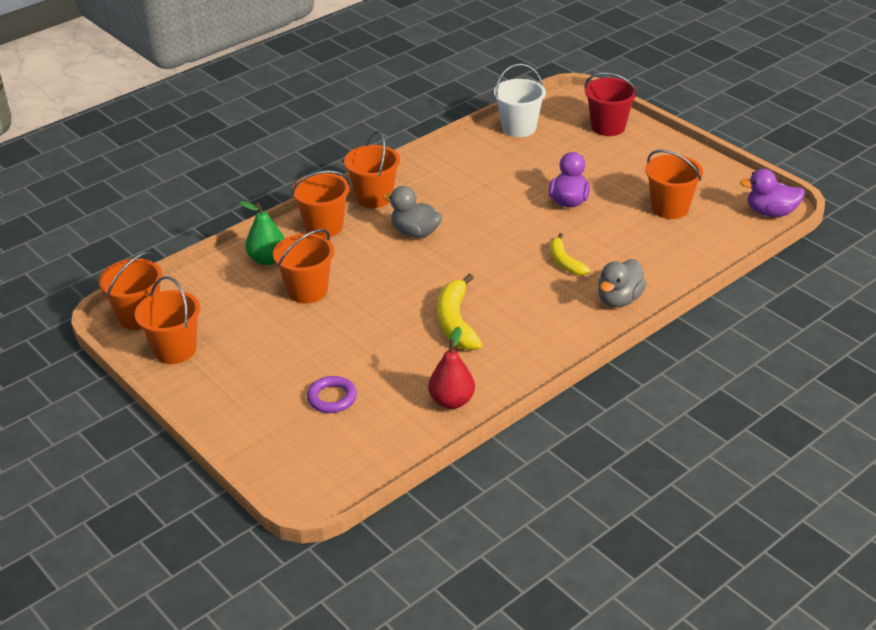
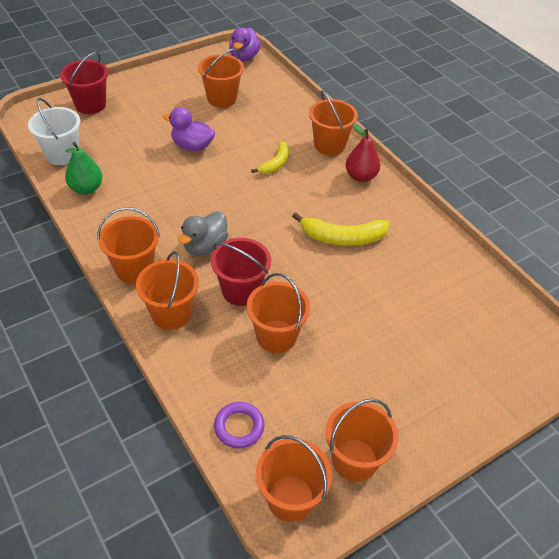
camera: 85 degrees left, 10 degrees up
(267, 259) = (214, 366): green pear -> green pear (86, 188)
(332, 398) = (435, 331): purple ring -> purple ring (239, 427)
(361, 262) = (241, 291): none -> red bucket
(451, 401) = (441, 254): red pear -> red pear (360, 176)
(564, 262) = (275, 163): yellow banana -> yellow banana turned 45 degrees counterclockwise
(619, 299) = (329, 145): grey duck -> orange bucket

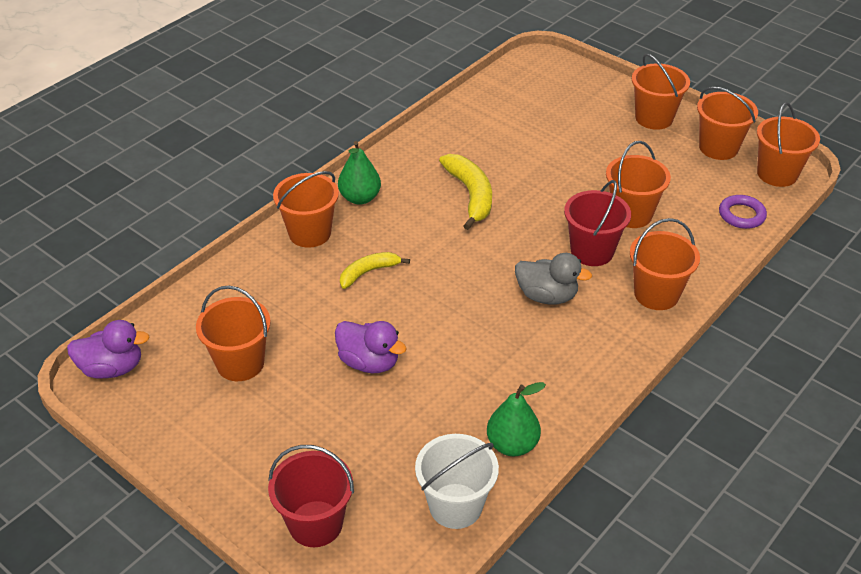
camera: 105 degrees left, 5 degrees down
(134, 269) = (617, 344): orange bucket -> orange bucket (654, 118)
(192, 146) = (369, 362): purple duck -> purple duck turned 60 degrees counterclockwise
(275, 163) = (368, 272): yellow banana -> yellow banana turned 45 degrees counterclockwise
(360, 176) = (360, 198): red pear -> green pear

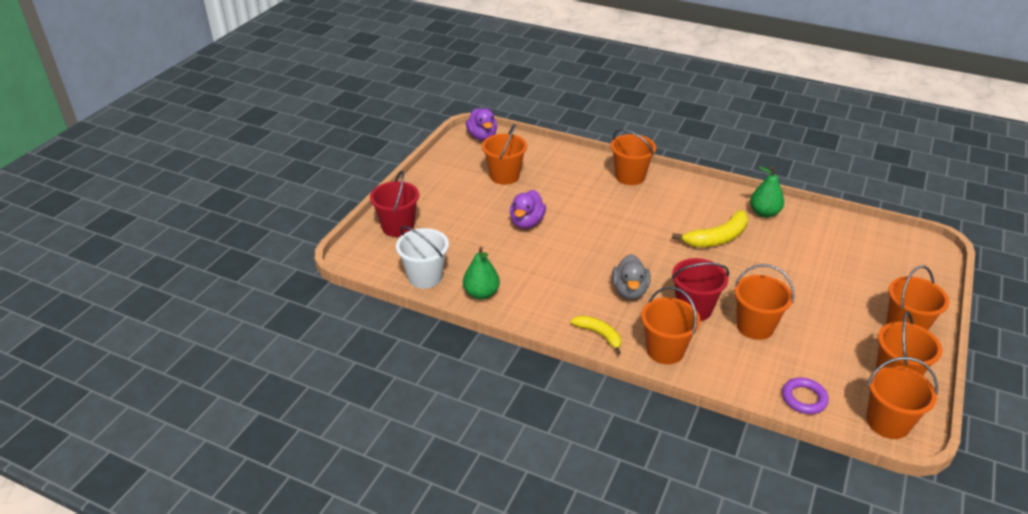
camera: 75 degrees right, 5 degrees down
(360, 198) = (679, 189): green pear -> green pear (764, 213)
(368, 272) = (607, 207): yellow banana -> yellow banana (599, 335)

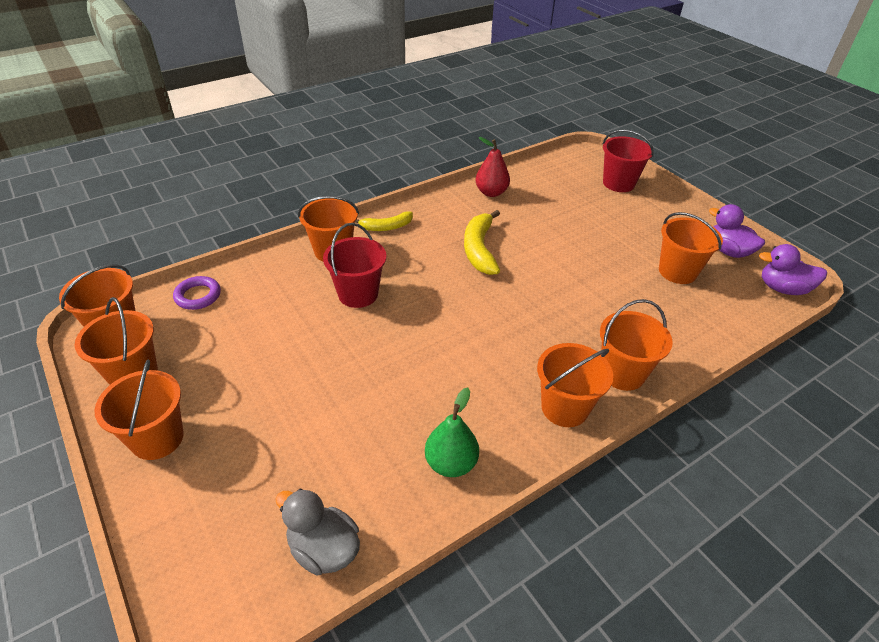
camera: 120 degrees right, 5 degrees up
(425, 277) = (536, 175): white bucket -> none
(481, 293) = (491, 192): green pear -> red pear
(526, 222) = (576, 252): purple duck -> purple duck (728, 251)
(629, 291) = (419, 268): grey duck -> grey duck (323, 549)
(717, 238) = (441, 379): yellow banana -> yellow banana (479, 249)
(755, 326) = (295, 320): orange bucket -> orange bucket (564, 408)

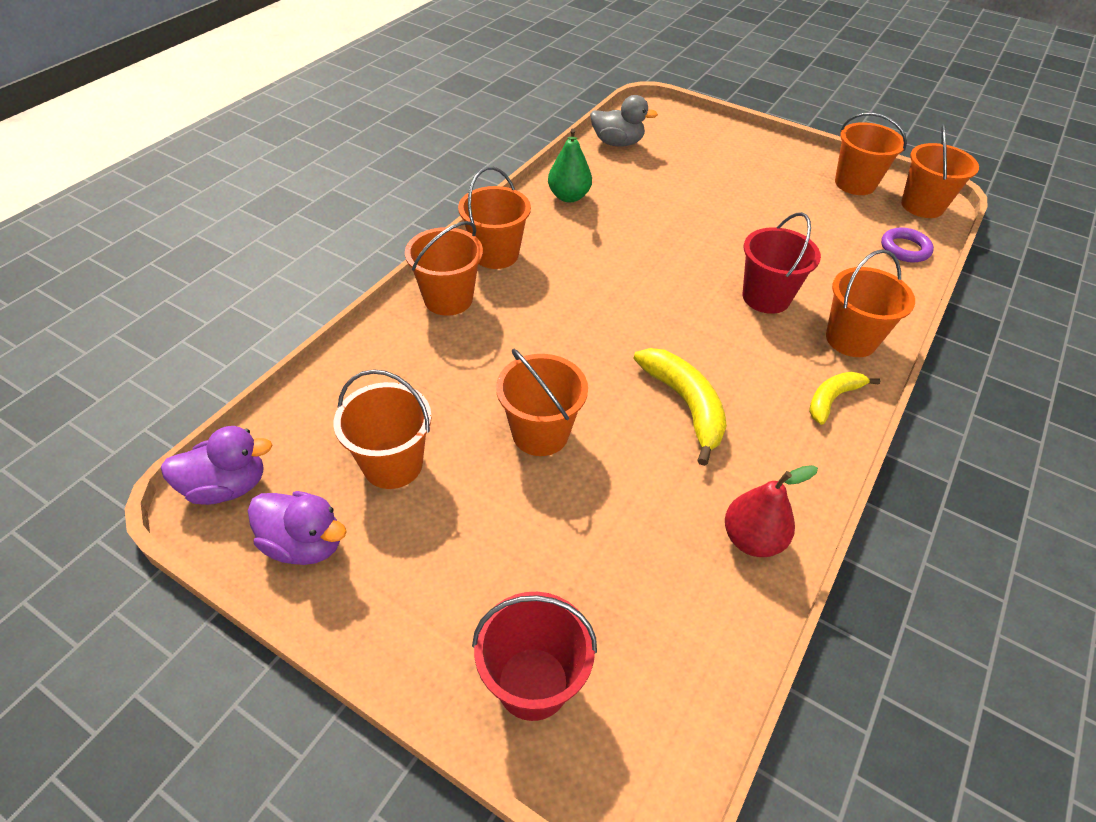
camera: 155 degrees right, 5 degrees up
(157, 438) = (781, 159): orange bucket -> orange bucket (540, 433)

